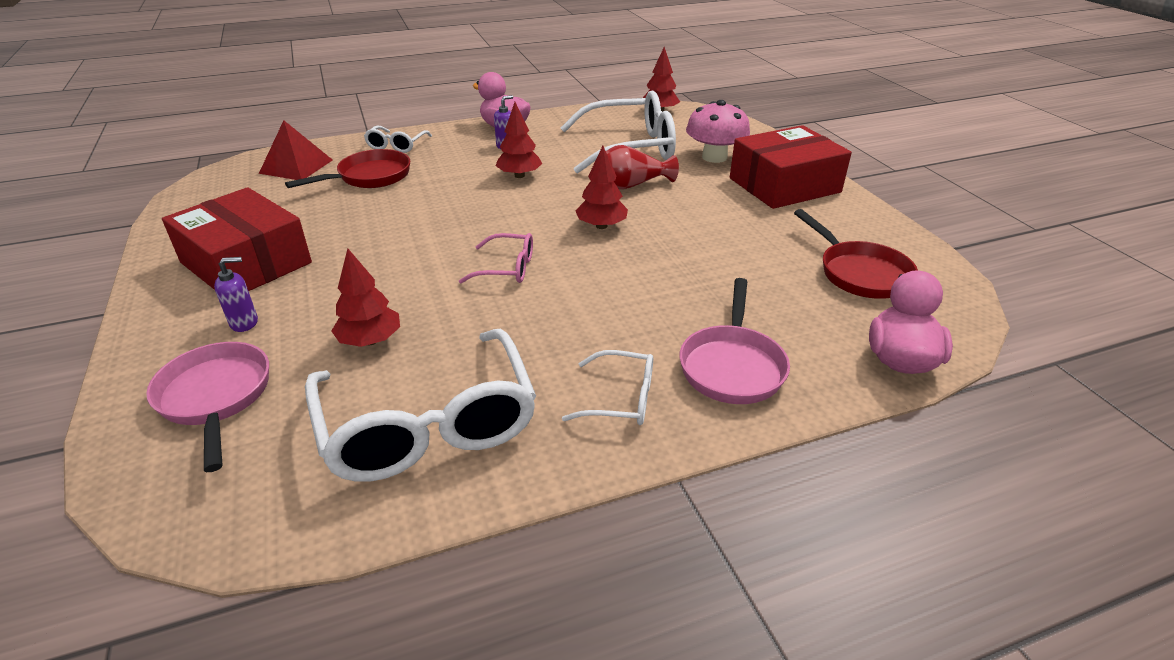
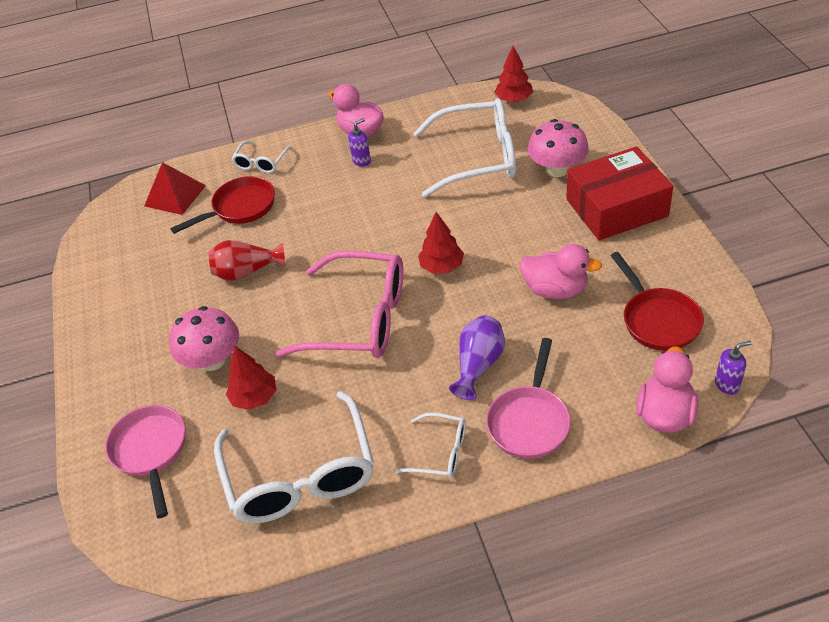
camera: 10 degrees right, 10 degrees up
(244, 323) = (159, 380): purple soap dispenser -> purple soap dispenser (727, 384)
(246, 263) = (150, 316): red box -> none
(319, 303) = (212, 360): none -> pink mushroom
(507, 268) = (359, 319): pink glasses -> pink glasses, size x2.09
(519, 175) = (373, 202): red tree -> none
(632, 185) = (474, 212): red vase -> red vase (246, 272)
(657, 311) = (478, 365): none -> purple vase
(735, 246) = (555, 290): none -> pink duck

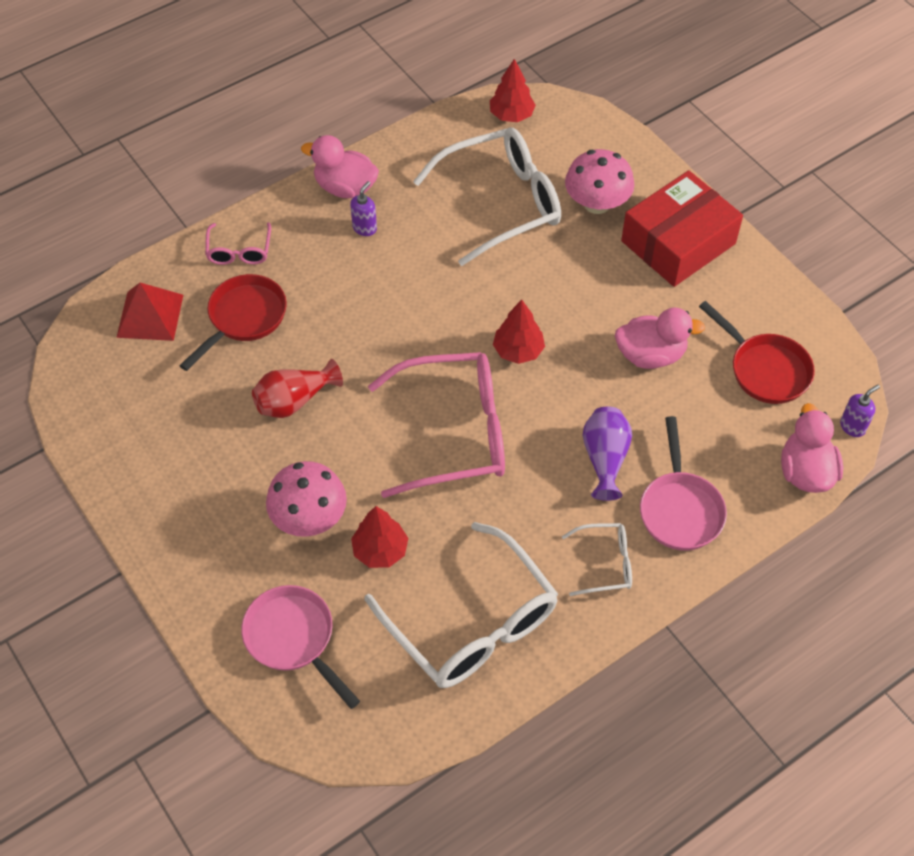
camera: 25 degrees left, 10 degrees up
(261, 163) = (239, 251): white glasses -> pink glasses

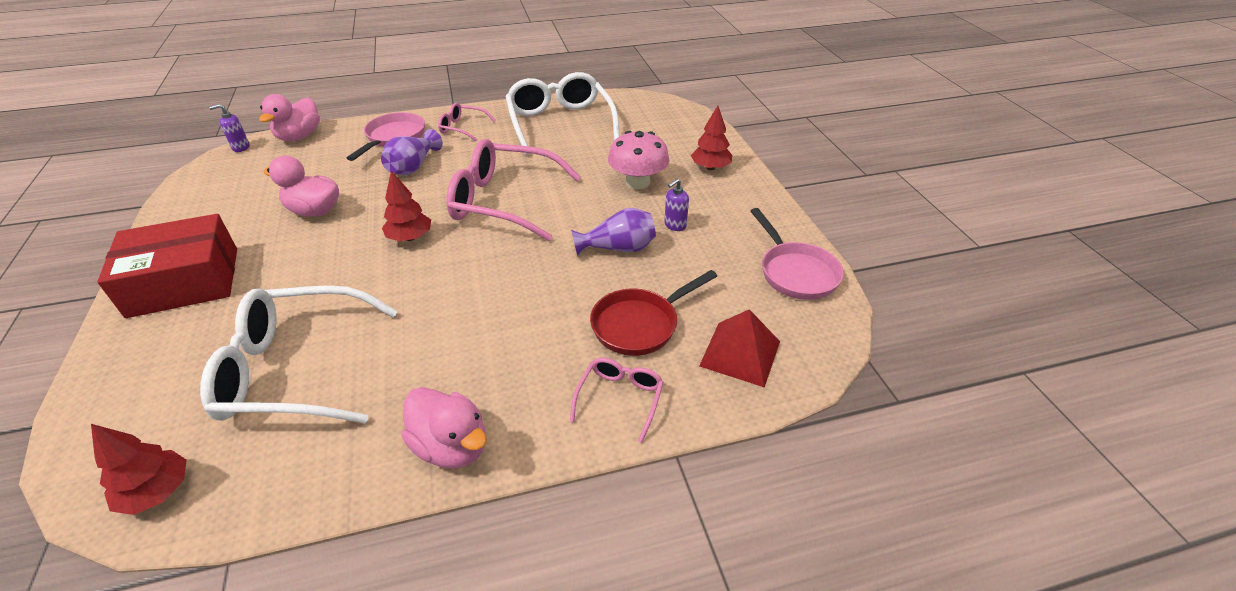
camera: 160 degrees left, 15 degrees down
(293, 639) = (671, 137): pink pan -> pink pan (795, 272)
(294, 401) = (618, 248): red vase -> purple vase
(365, 228) = (463, 384): purple soap dispenser -> purple soap dispenser (675, 225)
(380, 550) = (597, 159): red tree -> red tree (710, 167)
(597, 203) = (205, 339): pink mushroom -> none
(605, 563) = (462, 128): white glasses -> pink glasses
(765, 369) = (249, 185): red pan -> none

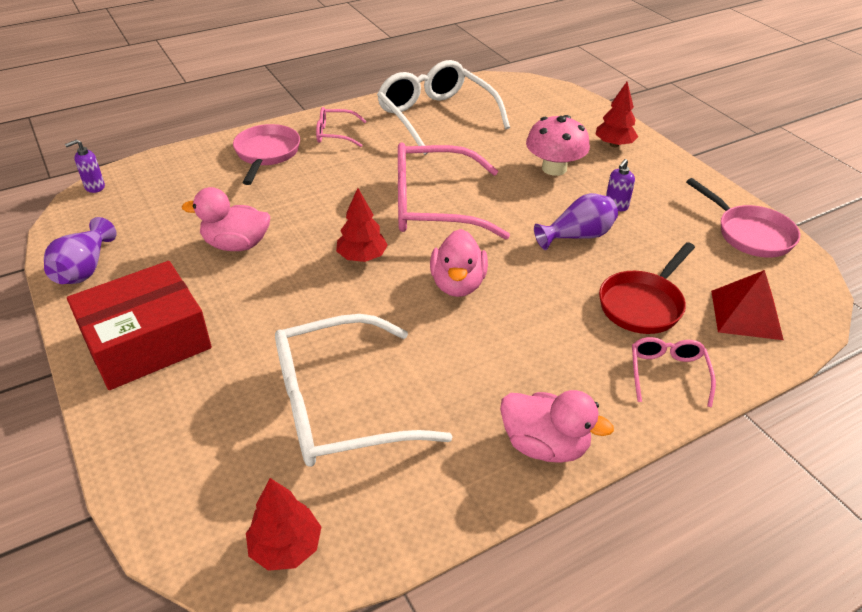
camera: 15 degrees left, 0 degrees up
(299, 136) = (155, 166): pink duck -> pink duck (457, 284)
(413, 167) = (311, 183): purple vase -> purple vase (84, 269)

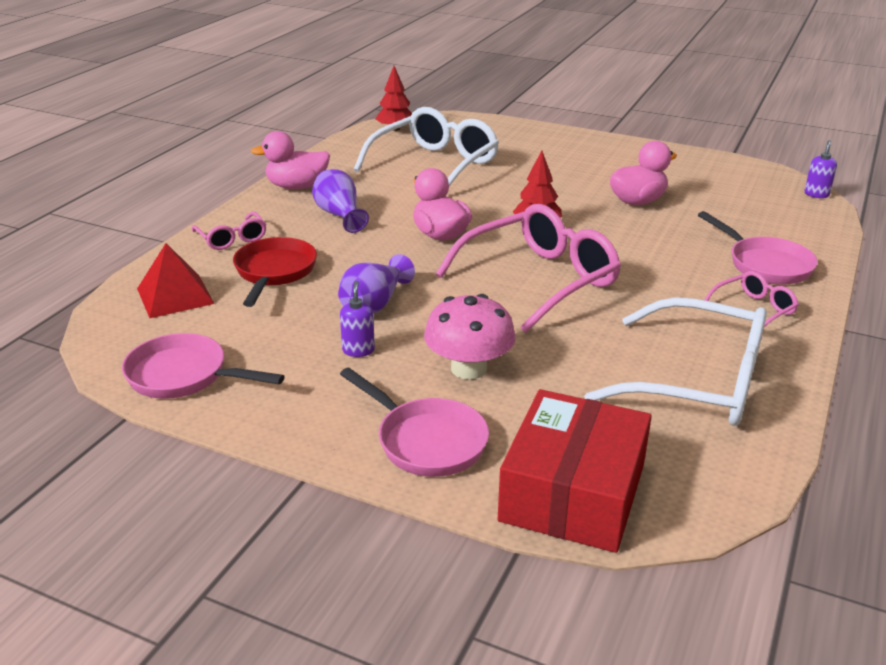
camera: 145 degrees right, 10 degrees down
(84, 269) = (696, 161): purple vase -> purple vase (339, 215)
(146, 341) = (586, 151): red box -> red box (572, 492)
(614, 144) = (426, 441): red tree -> pink pan

